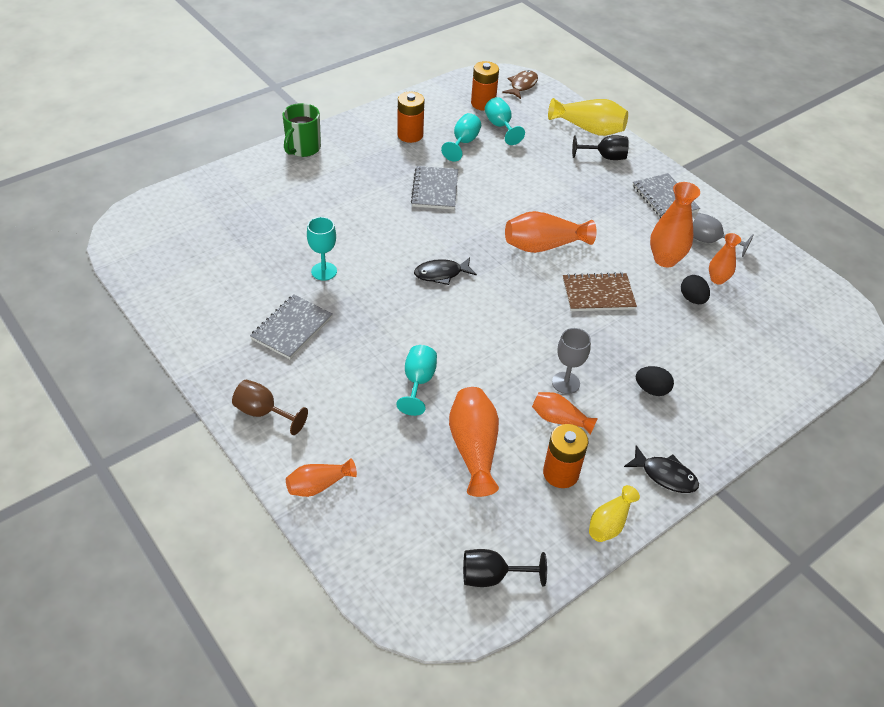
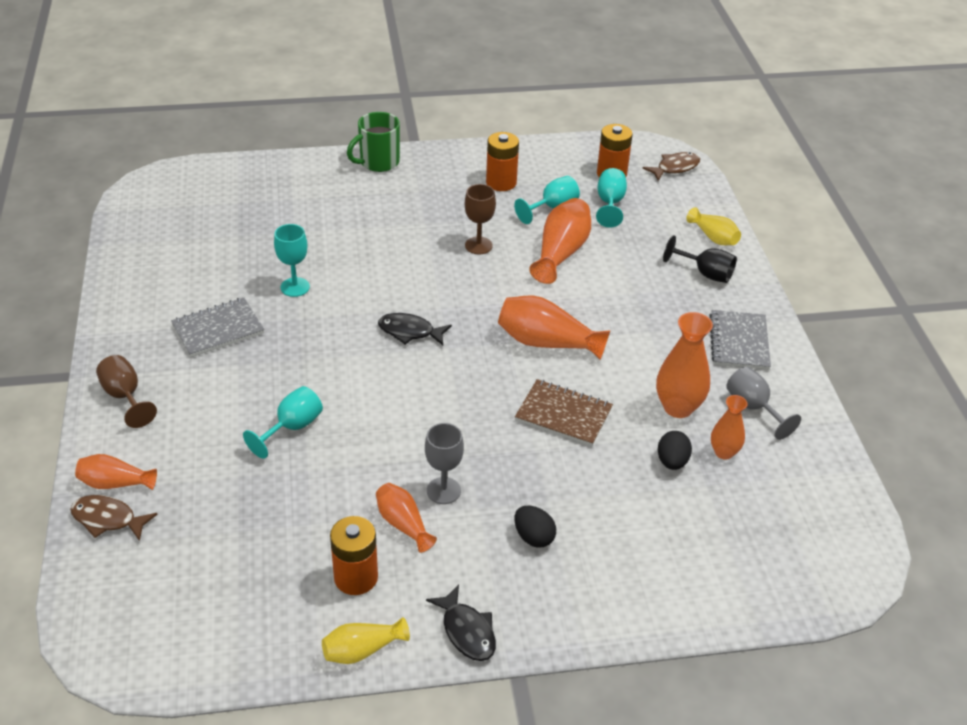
camera: 30 degrees right, 5 degrees down
(338, 516) = (108, 519): none -> brown fish
(435, 189) = (478, 245): grey notebook -> brown goblet
(474, 448) = (289, 514): orange vase -> orange vase (561, 252)
(492, 576) = (197, 643): black goblet -> none
(589, 129) = (713, 237): yellow vase -> yellow vase, size x0.61

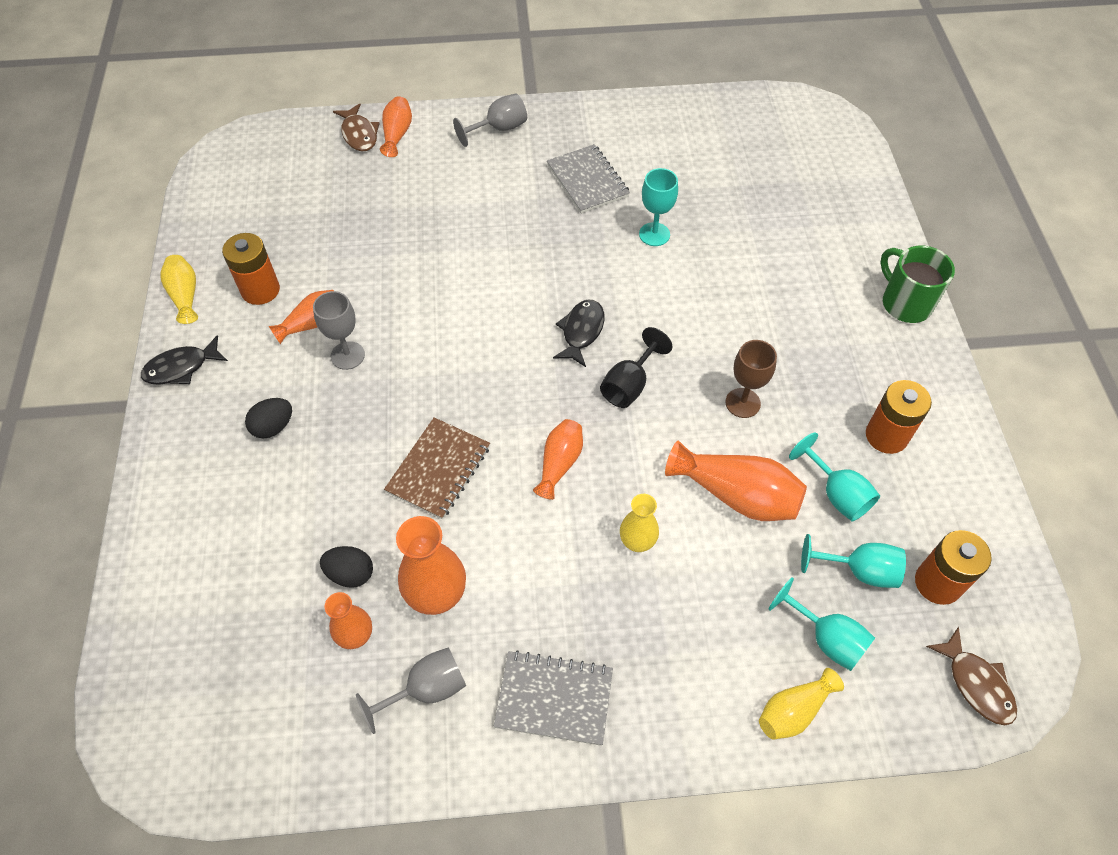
camera: 95 degrees right, 15 degrees up
(108, 519) = (359, 134): brown fish -> brown fish turned 135 degrees clockwise
(125, 396) = (499, 129): brown goblet -> grey goblet
(292, 427) = (447, 241): turquoise goblet -> turquoise goblet (826, 638)
(547, 343) = (559, 463): orange vase -> orange vase, size x0.61
(609, 301) = (637, 542): none -> yellow vase
(705, 273) = (703, 681): black goblet -> black goblet (629, 385)

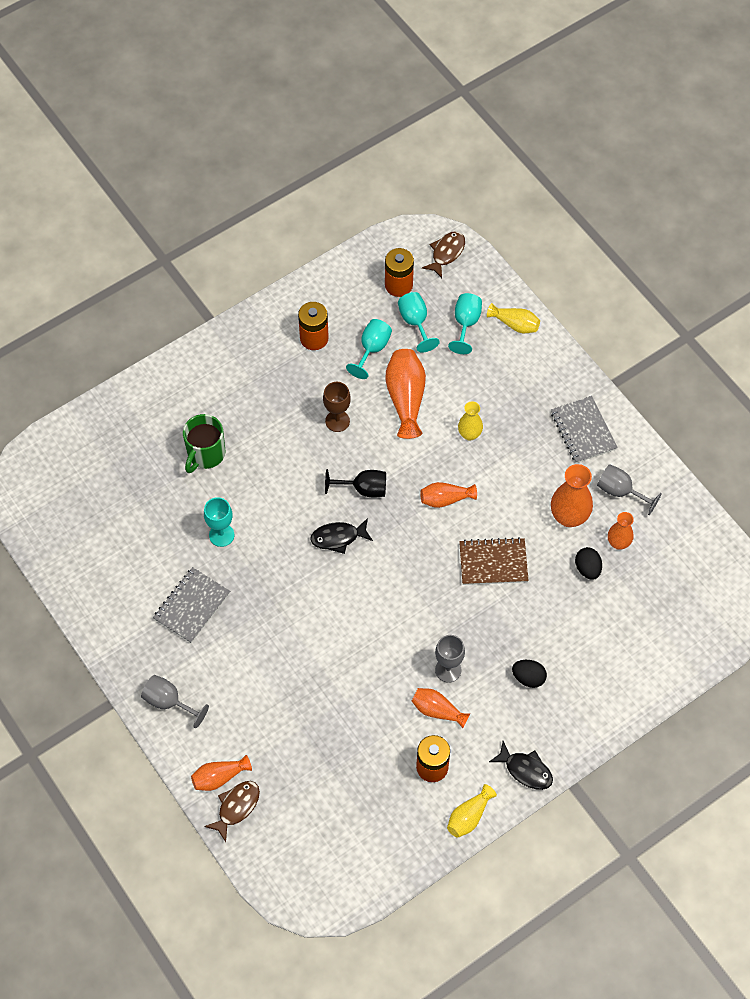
camera: 120 degrees left, 5 degrees up
(905, 303) = (197, 361): green mug -> green mug (205, 454)

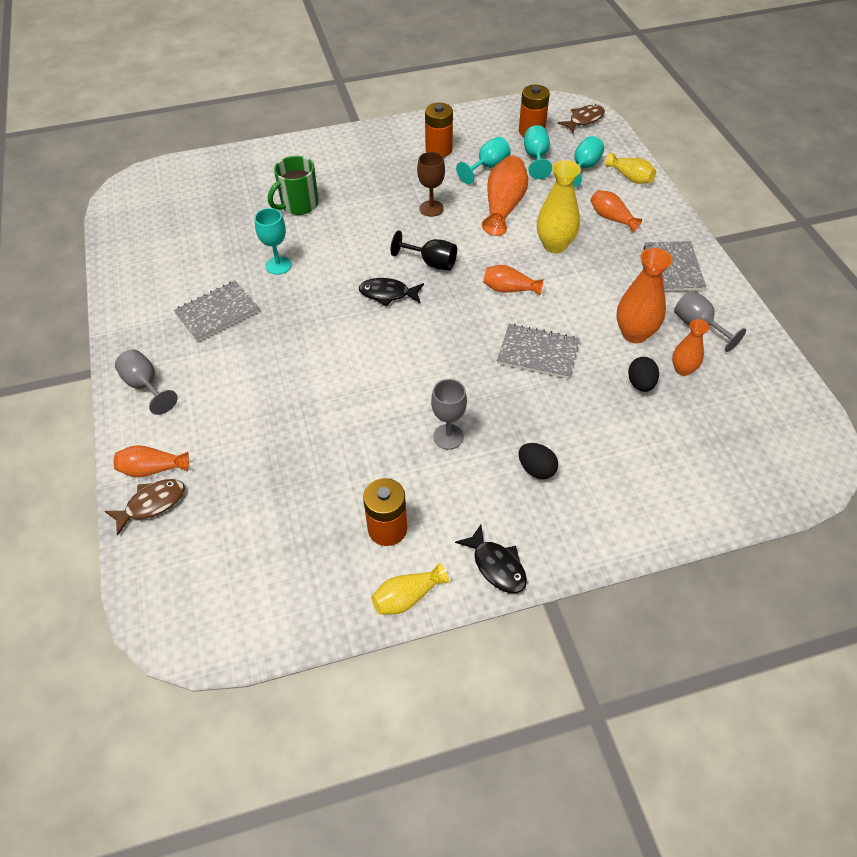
camera: 20 degrees right, 10 degrees down
(437, 710) = (419, 473): orange vase -> orange vase (611, 218)
(469, 434) = (554, 245): yellow vase -> yellow vase, size x1.64
(493, 562) = (538, 353): brown notebook -> grey notebook

